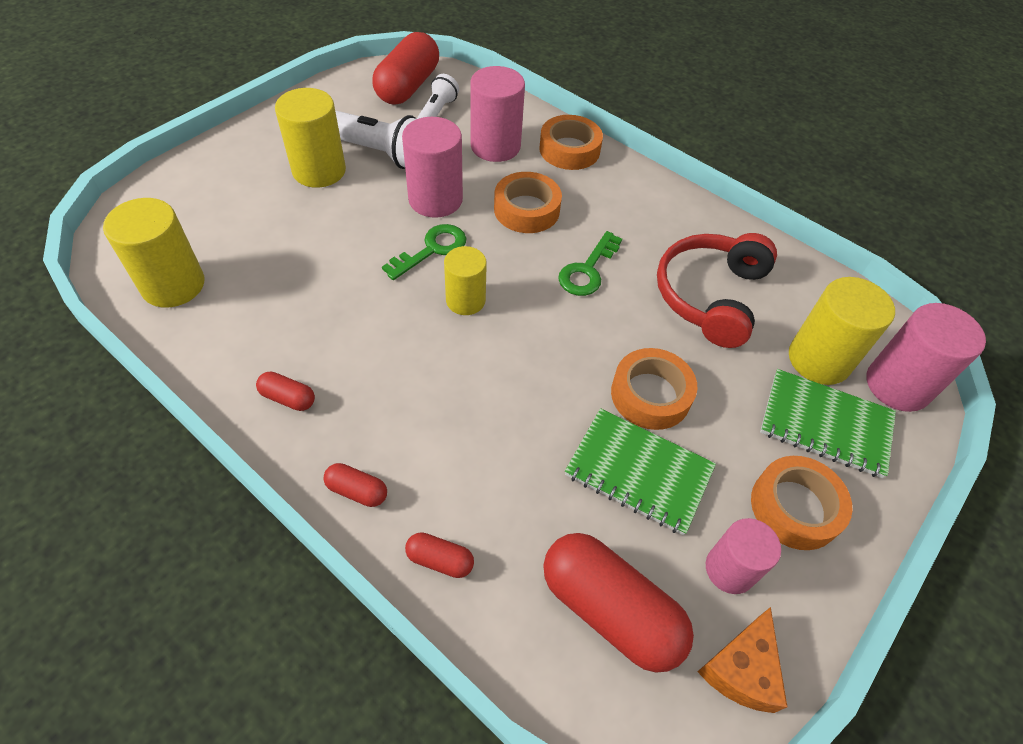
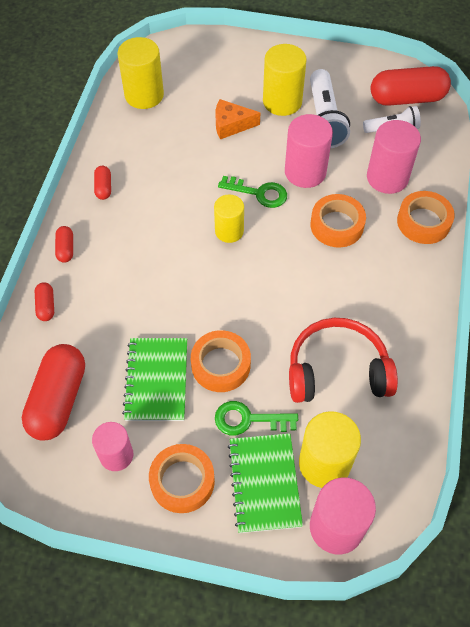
camera: 65 degrees right, 5 degrees up
(587, 270) = (305, 285): green key -> green key (248, 419)
(742, 669) = (56, 481): orange cheese -> orange cheese (231, 125)

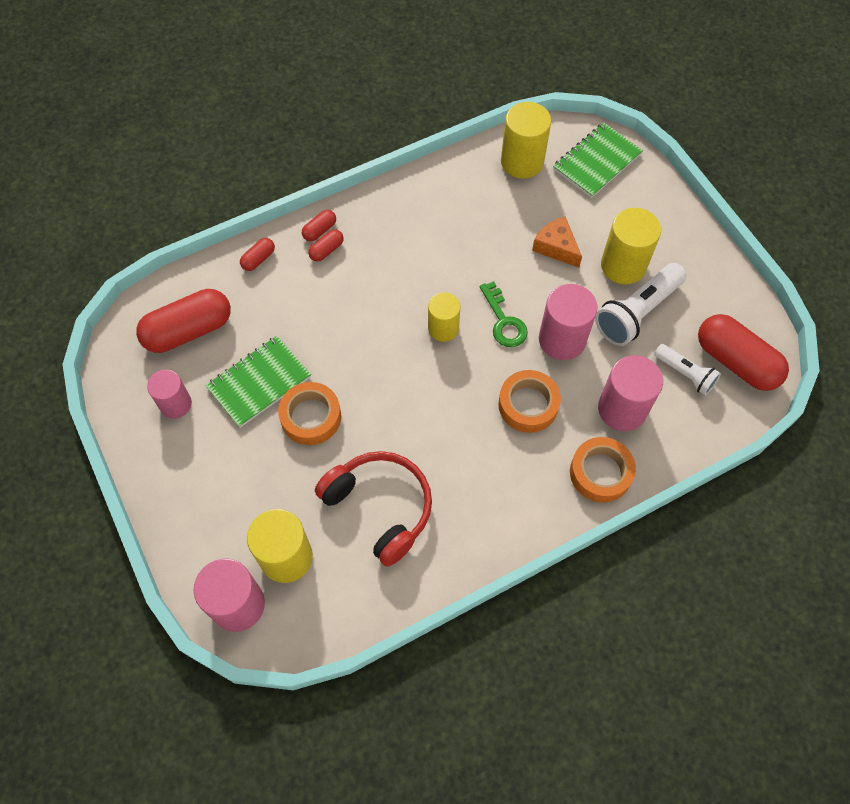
camera: 50 degrees right, 5 degrees up
(103, 187) = (400, 209): red capsule -> red capsule (326, 250)
(182, 481) = (190, 465): orange tape -> none
(248, 419) = (279, 473): green key -> none
(264, 483) = (233, 524): green notebook -> green notebook (596, 162)

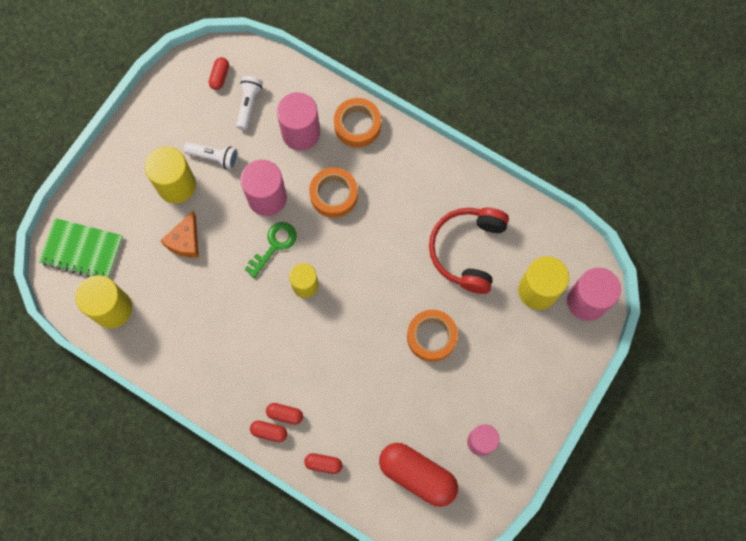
camera: 120 degrees left, 10 degrees up
(259, 382) = (427, 391): green notebook -> none
(637, 312) = (214, 157): white flashlight -> white flashlight, size x0.61
(736, 361) = (219, 76): red capsule -> red capsule, size x0.45

